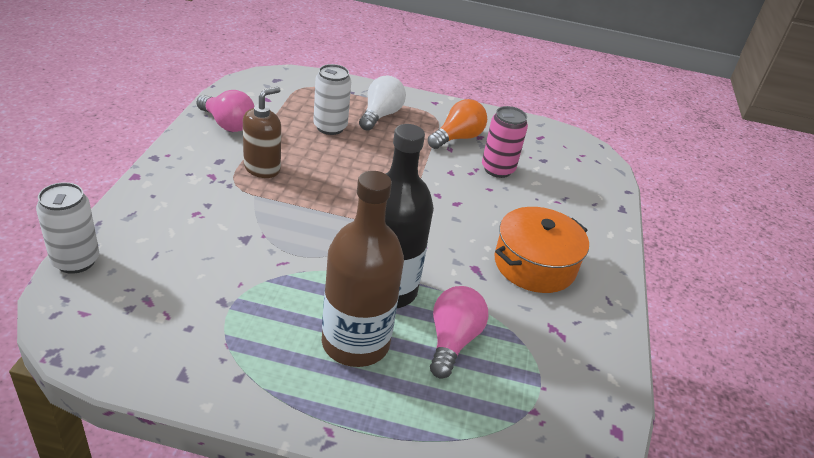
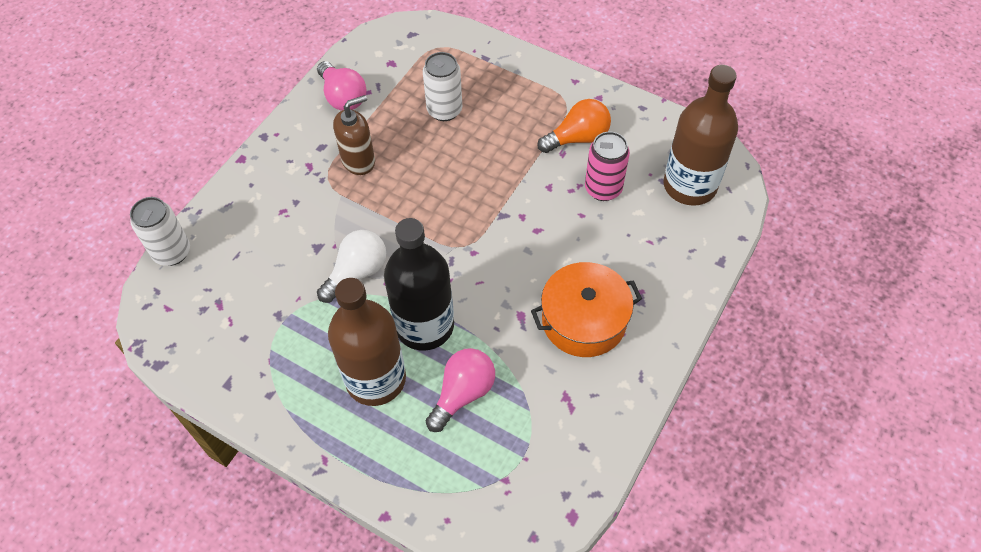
camera: 25 degrees right, 20 degrees up
(380, 115) = (505, 96): white light bulb -> white light bulb (357, 272)
(566, 161) = (690, 185): none -> brown bottle

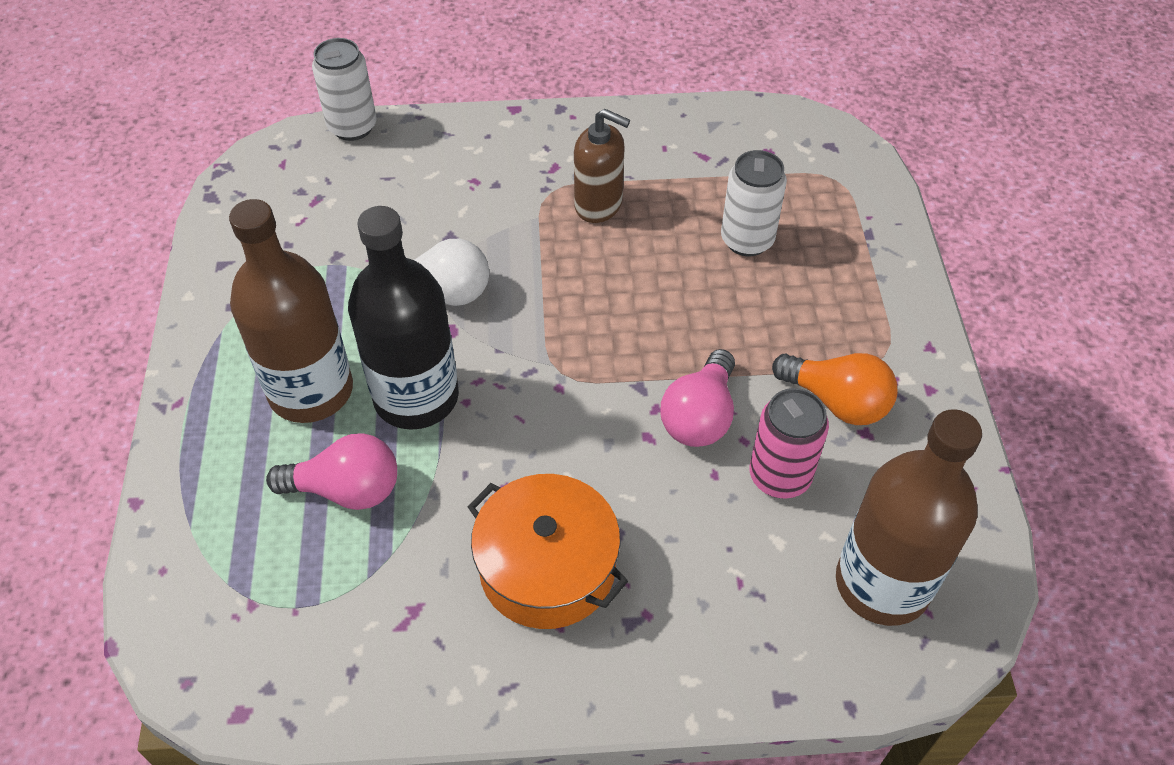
camera: 55 degrees right, 5 degrees down
(343, 97) = (676, 140): pink light bulb -> pink light bulb (700, 416)

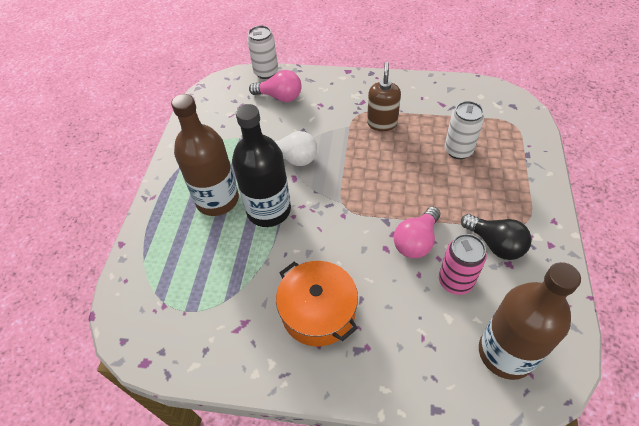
camera: 15 degrees right, 0 degrees up
(346, 489) = (224, 253): pink light bulb -> pink light bulb (280, 97)
(599, 205) = (382, 123): brown soap dispenser -> brown soap dispenser turned 120 degrees counterclockwise
(837, 401) = (495, 244): orange light bulb -> black light bulb

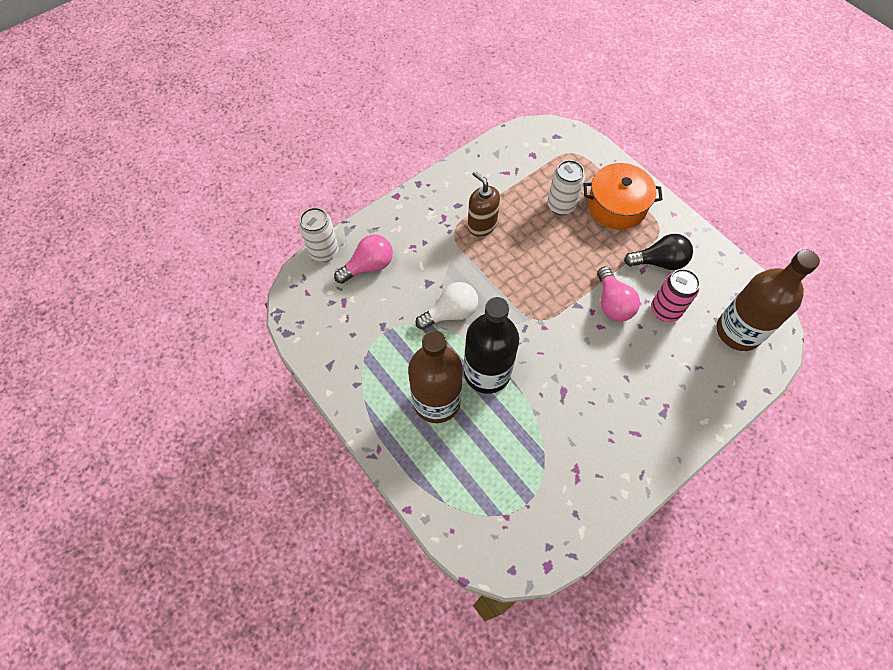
camera: 50 degrees left, 10 degrees up
(318, 311) = (612, 412): orange pot -> orange pot (616, 206)

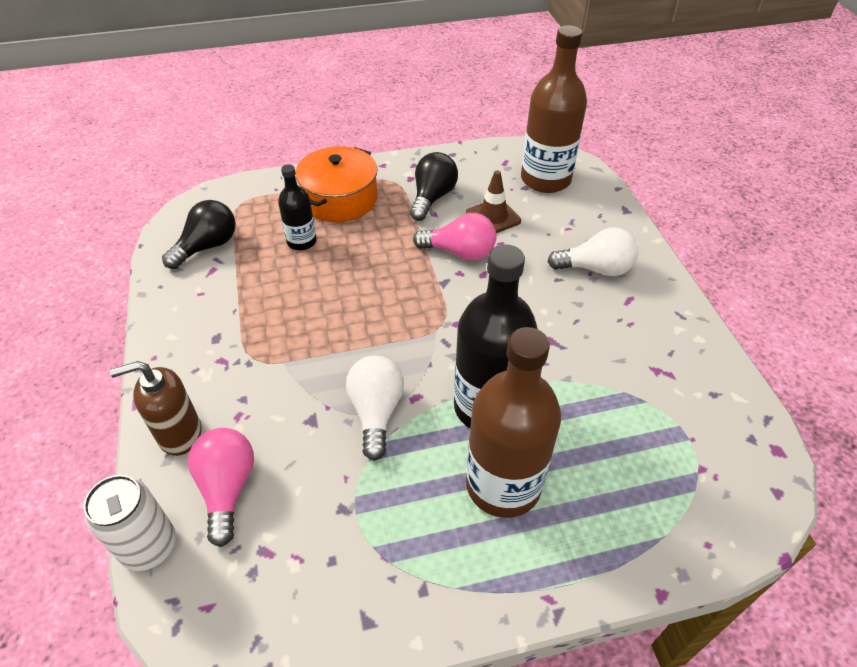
camera: 65 degrees left, 15 degrees down
(482, 225) = (268, 325): brown soap dispenser -> brown soap dispenser (179, 434)
(524, 158) = (207, 246): none -> black light bulb
(561, 205) = (302, 242): white can -> black bottle
(654, 400) = (596, 269): none -> white light bulb
(665, 310) = (493, 217): pink can -> brown traffic cone

